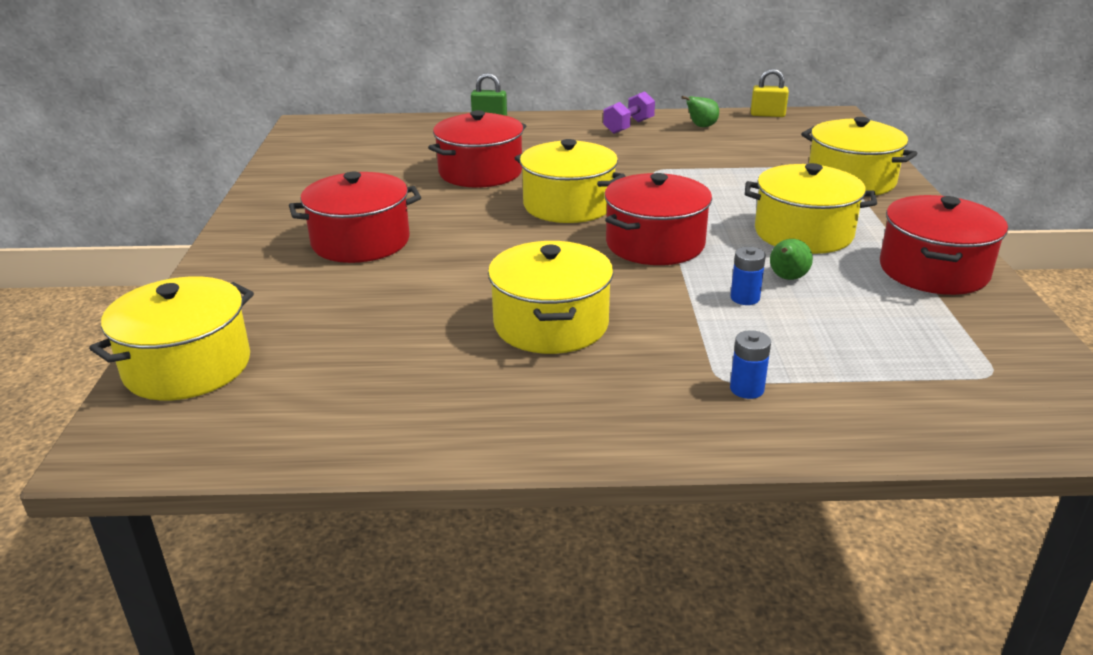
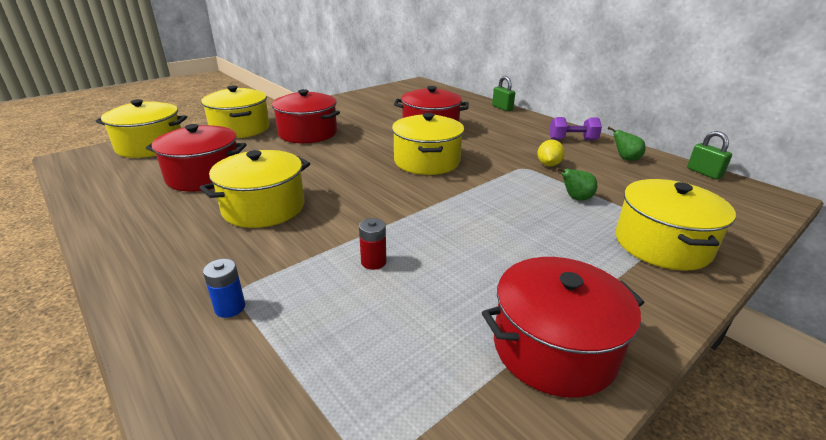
camera: 50 degrees right, 0 degrees up
(655, 244) = (413, 203): red pot -> red pot (204, 176)
(665, 158) = (548, 165): none -> yellow lemon
(745, 298) = (373, 262): blue battery -> red battery
(767, 115) = (704, 173): yellow padlock -> green padlock
(787, 278) = (429, 270): green pear -> green pear (575, 198)
(803, 233) = (520, 253): yellow pot -> yellow pot (240, 128)

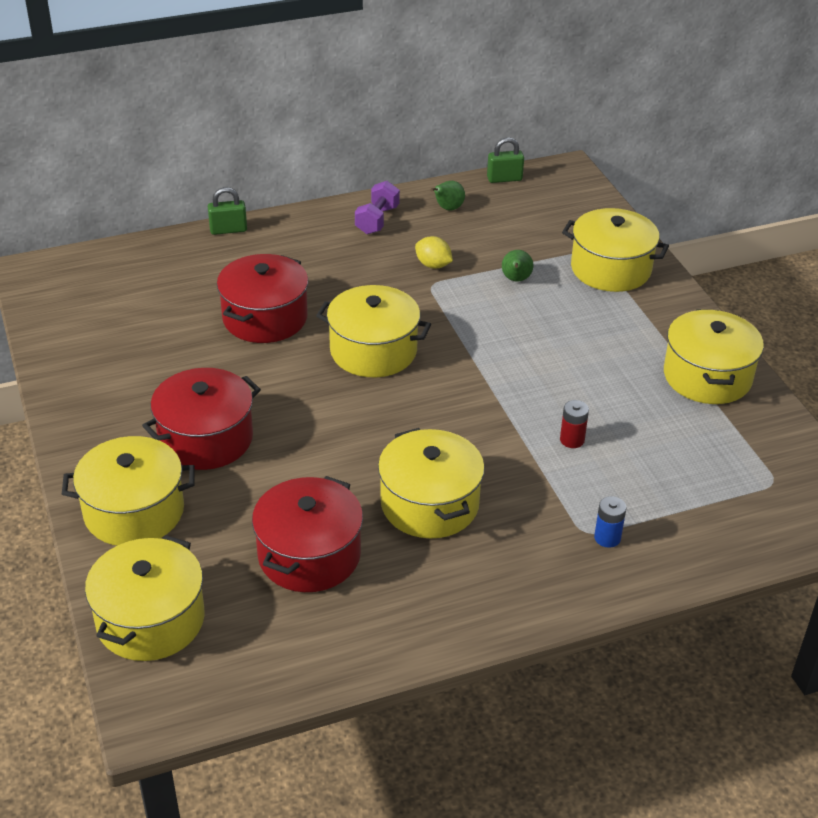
camera: 70 degrees left, 10 degrees up
(554, 348) = (707, 376): red pot -> yellow pot

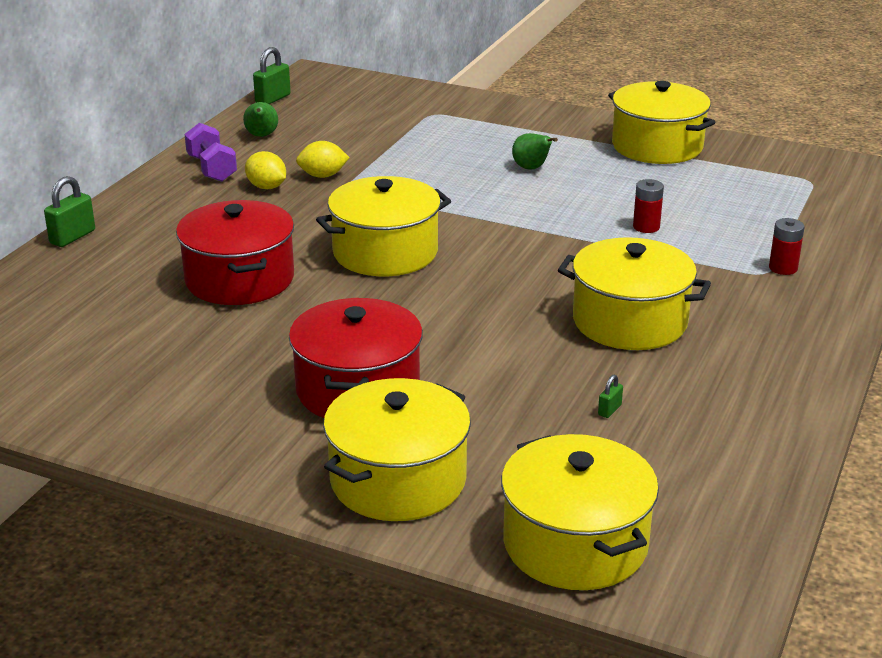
camera: 45 degrees left, 10 degrees down
(309, 555) = (609, 410): red pot -> green padlock
(386, 254) = (266, 187): none -> yellow lemon
(516, 279) = (410, 155): green pear -> green pear (531, 168)
(607, 538) = (783, 268): blue battery -> red battery
(610, 269) = (468, 117): yellow pot -> none

